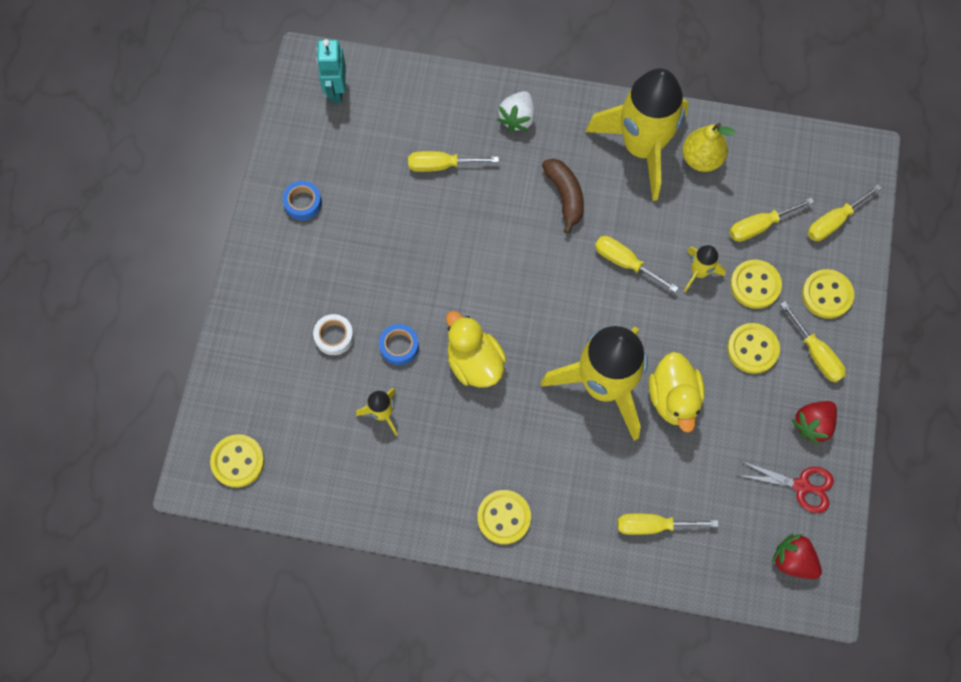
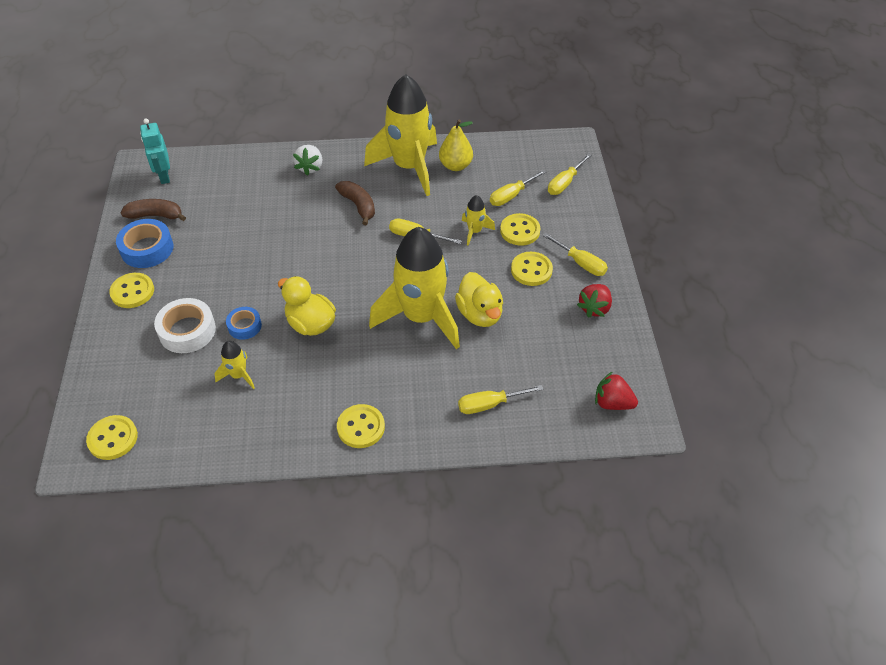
camera: 15 degrees left, 20 degrees down
(303, 203) = (147, 249): blue tape -> blue tape, size x1.66
(318, 153) = (155, 215): none -> brown banana
(334, 336) = (187, 331): white tape -> white tape, size x1.66
(442, 165) = (257, 205): yellow screwdriver -> none
(801, 486) = (600, 350): red scissors -> none
(826, 295) = (575, 226): yellow button -> yellow button (132, 292)

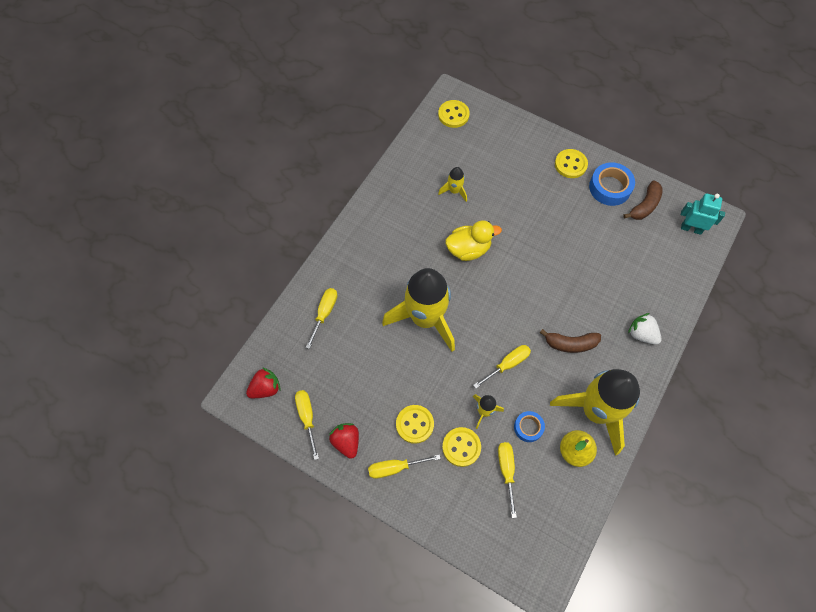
camera: 125 degrees right, 15 degrees up
(187, 331) = (512, 180): white tape -> none
(244, 326) = (494, 212): blue tape -> blue tape (528, 427)
(361, 427) = (365, 234): yellow button -> none
(480, 314) = (400, 358): yellow duck -> none
(565, 183) = (493, 531): yellow screwdriver -> yellow screwdriver (307, 418)

